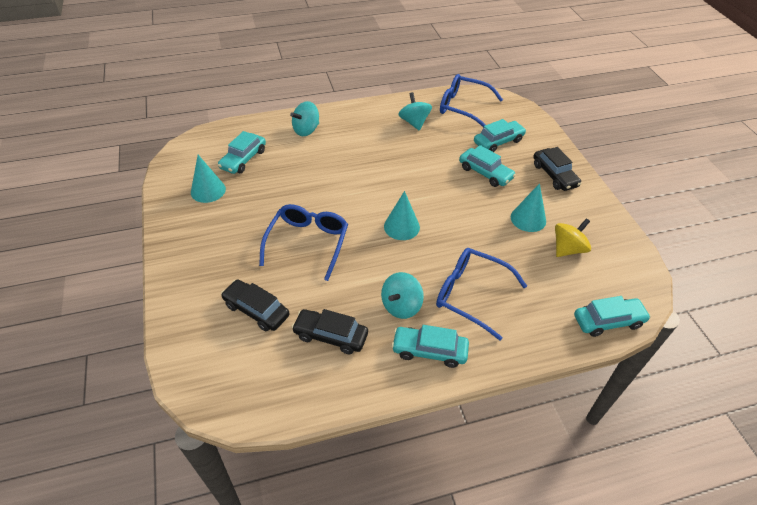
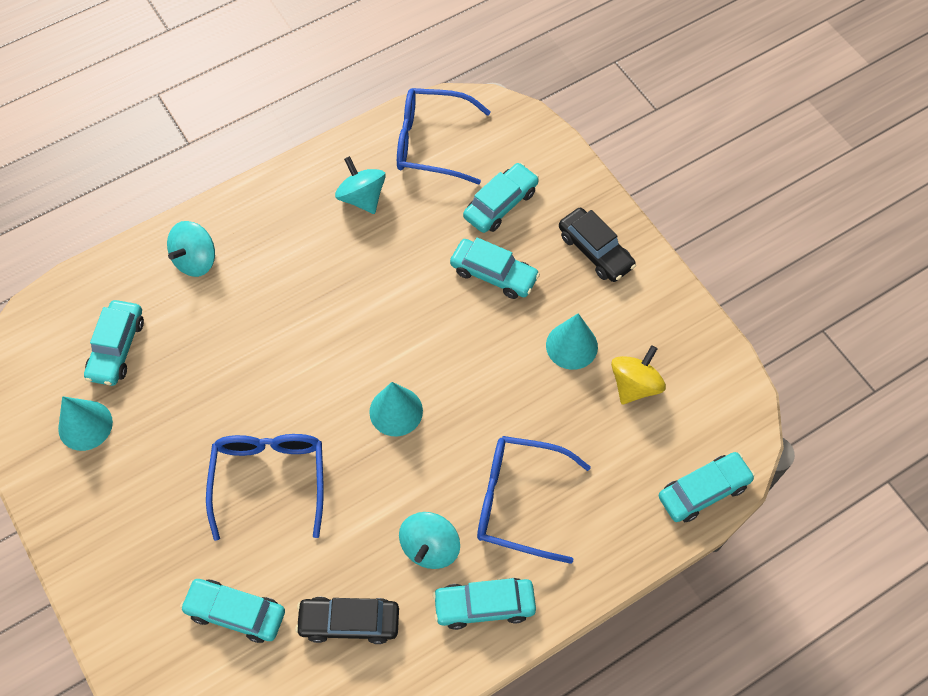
camera: 15 degrees left, 15 degrees up
(256, 310) = (236, 613): black car -> turquoise car

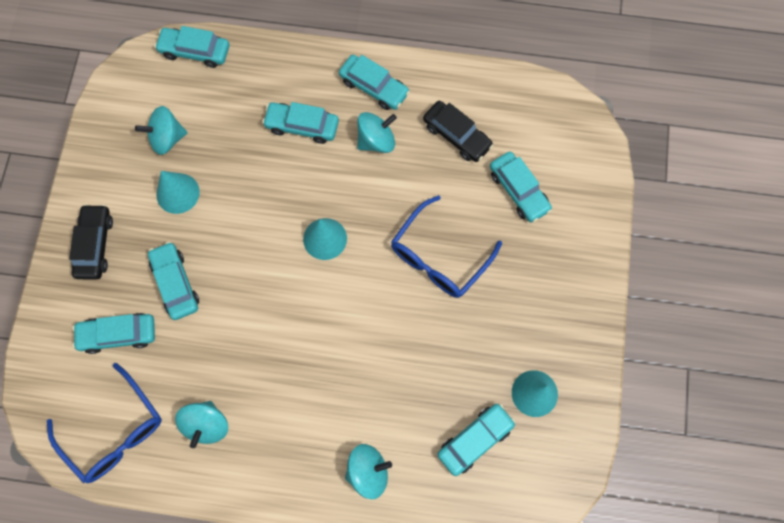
camera: 140 degrees left, 10 degrees up
(519, 501) = (302, 126): blue glasses -> turquoise car
(635, 385) = (167, 138): yellow spinning top -> turquoise spinning top

